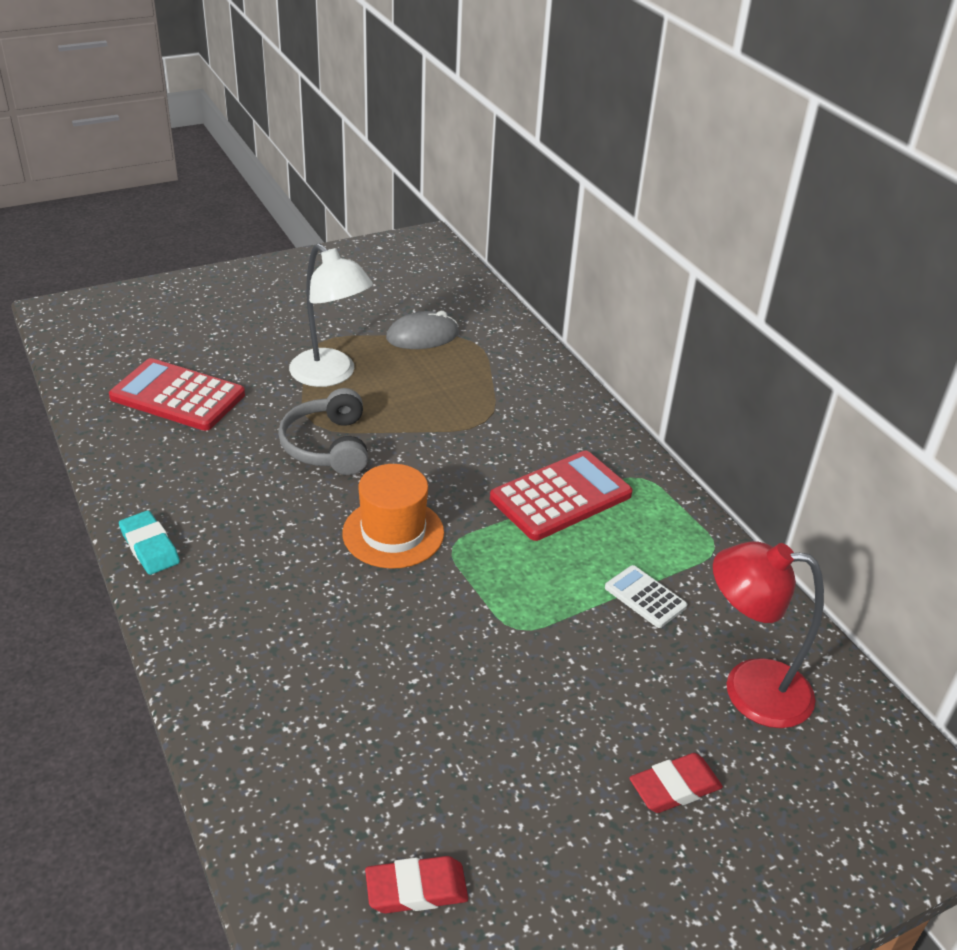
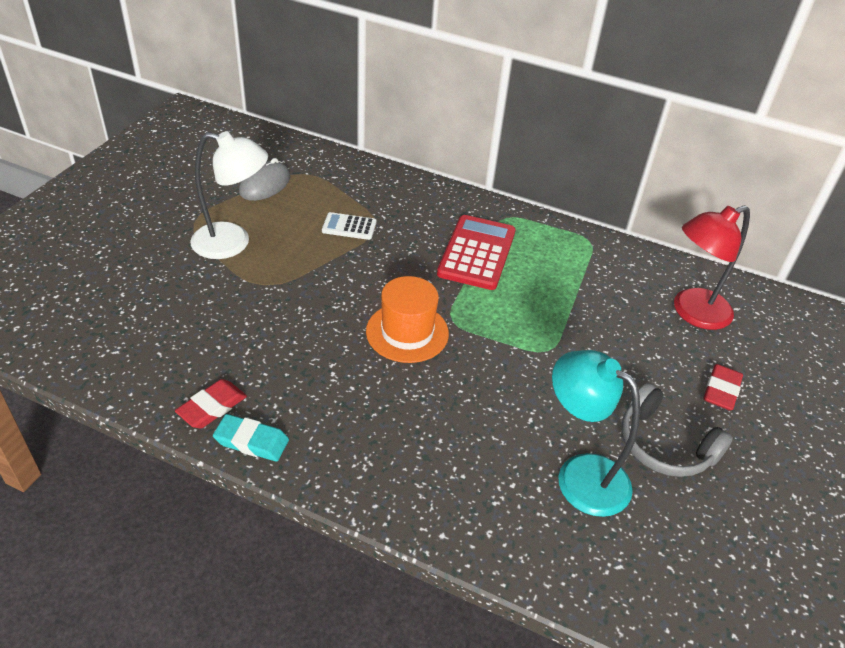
camera: 40 degrees left, 5 degrees up
(178, 396) = (130, 316): red calculator -> none
(328, 446) = (292, 295): grey headphones -> grey headphones (664, 445)
(398, 760) = (580, 475): none -> turquoise lamp
(416, 889) = (676, 543): red eraser -> red eraser (212, 407)
(645, 597) = (589, 290): white calculator -> white calculator (349, 227)

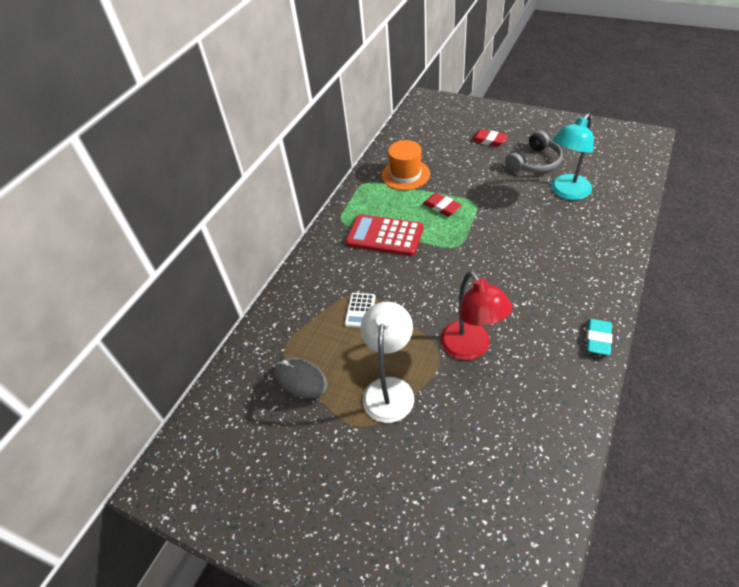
camera: 80 degrees left, 5 degrees up
(212, 407) = (577, 367): red eraser -> red eraser (442, 207)
(407, 332) = (474, 267): orange hat -> orange hat (405, 174)
(692, 313) = (429, 145): red lamp -> red lamp (470, 348)

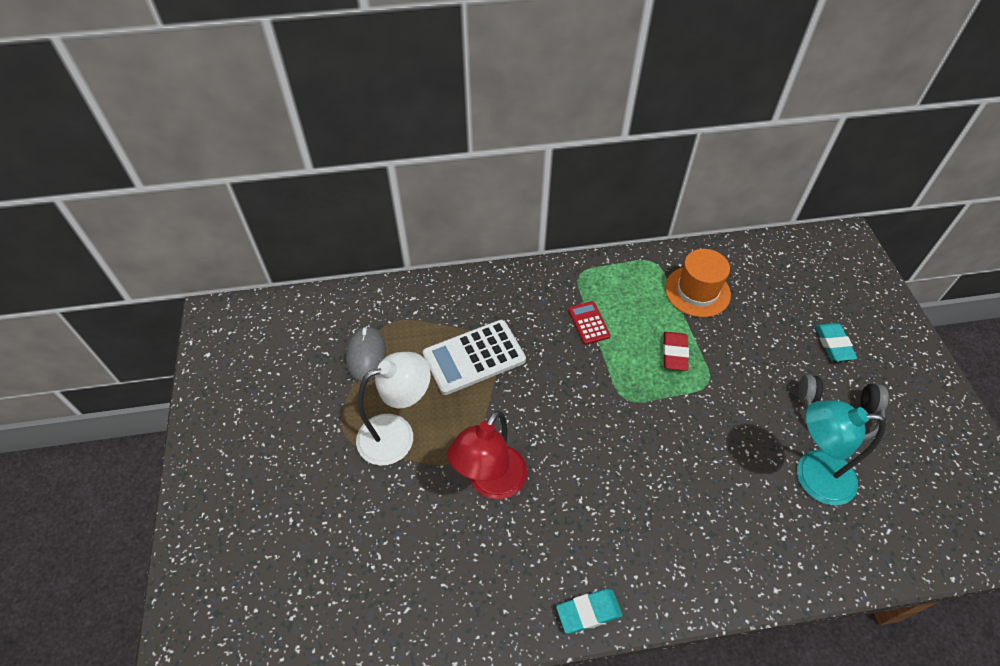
camera: 50 degrees right, 5 degrees up
(360, 310) = (474, 357): white calculator -> white calculator, size x1.90
(384, 236) = (588, 323): red calculator -> red calculator, size x0.53
(489, 140) = (833, 344): red eraser -> turquoise eraser

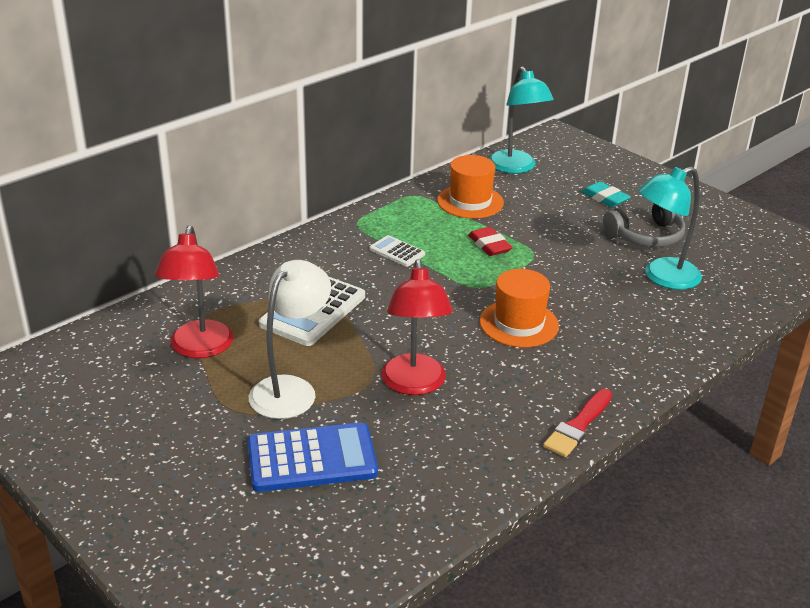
camera: 35 degrees left, 20 degrees down
(359, 516) = (312, 458): none -> blue calculator
(366, 355) = (199, 348): grey mouse -> red lamp
(588, 323) = (397, 252): red calculator -> white calculator
(588, 612) = (578, 426): turquoise eraser -> red brush
(629, 461) = (519, 323): none -> orange hat
(773, 266) = (516, 167): none -> turquoise lamp

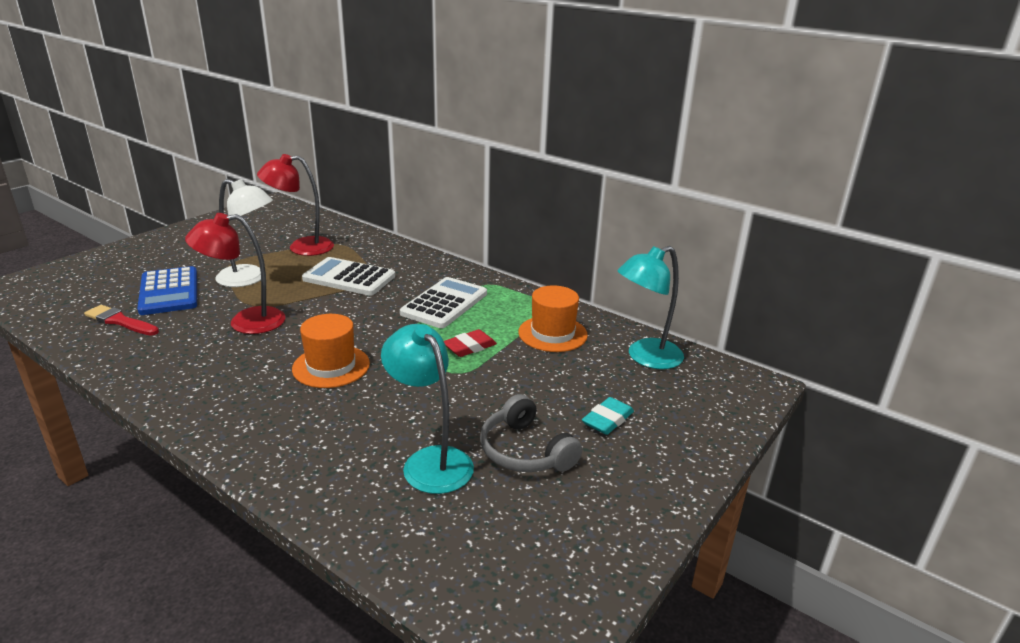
camera: 80 degrees right, 5 degrees down
(397, 252) = (444, 303): white calculator -> white calculator, size x1.90
(578, 426) = (167, 400): red brush -> red brush (120, 321)

